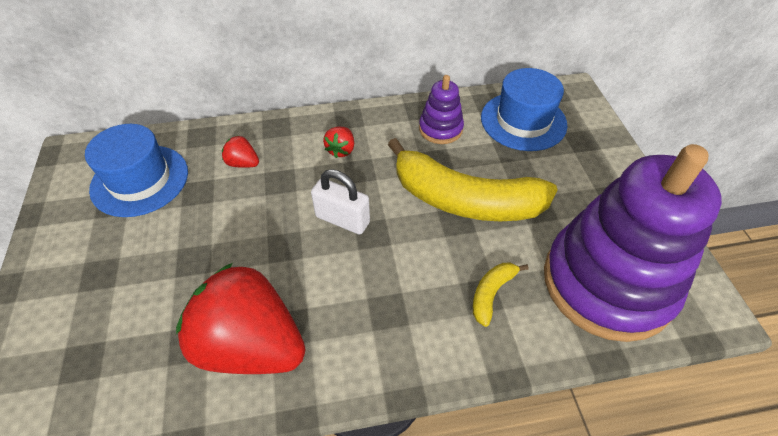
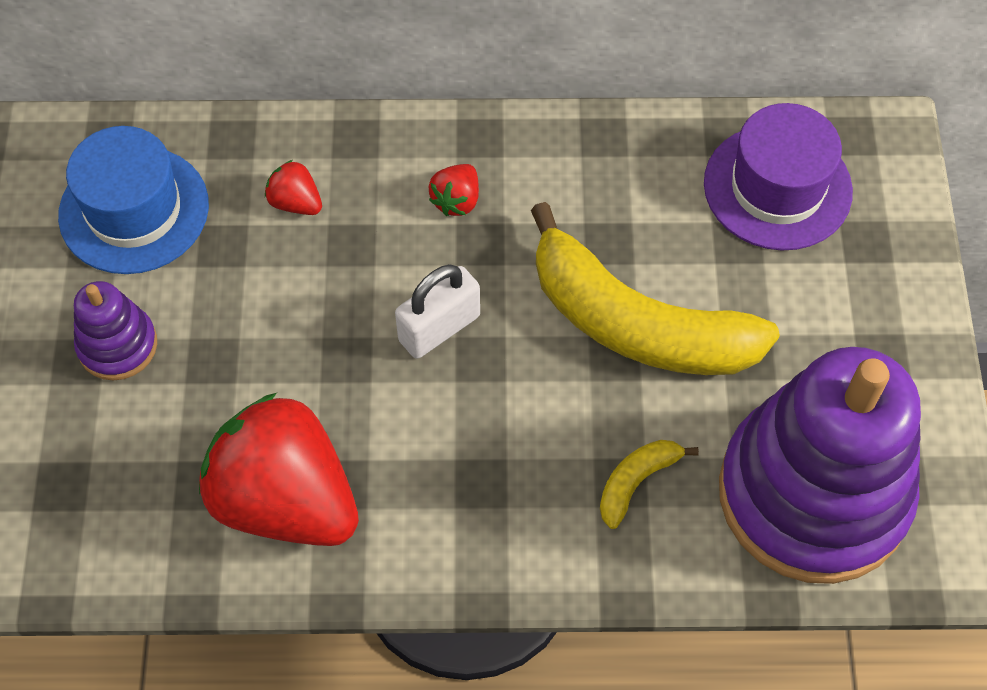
camera: 10 degrees right, 10 degrees up
(342, 219) = (439, 328): white padlock -> white padlock turned 75 degrees counterclockwise
(440, 129) = (631, 183): purple stacking toy -> purple stacking toy (117, 345)
(523, 121) = (777, 187): blue hat -> purple hat

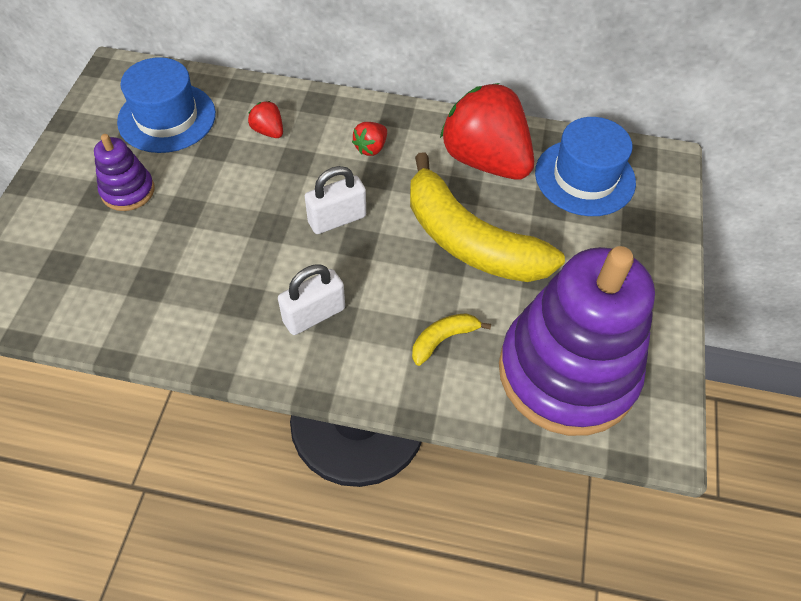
camera: 10 degrees right, 5 degrees down
(285, 500) = (201, 303): red strawberry -> red strawberry (485, 160)
(448, 483) = (314, 315): none -> white padlock
(777, 187) = (584, 177): purple hat -> blue hat

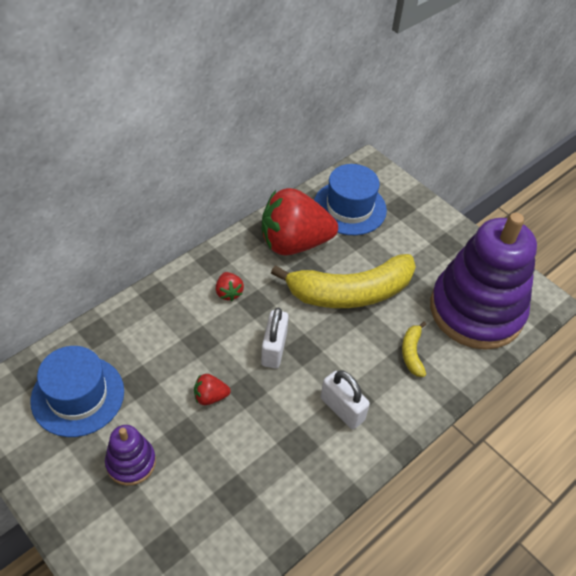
camera: 55 degrees left, 5 degrees down
(268, 131) = (156, 340): red strawberry -> red strawberry (210, 396)
(314, 315) = (342, 409): white padlock -> white padlock turned 45 degrees counterclockwise

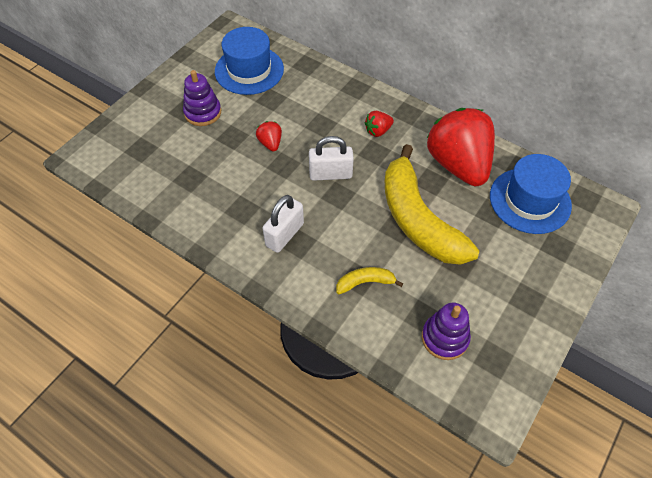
camera: 80 degrees right, 5 degrees up
(476, 310) = (444, 338): purple stacking toy -> purple stacking toy, size x0.44

